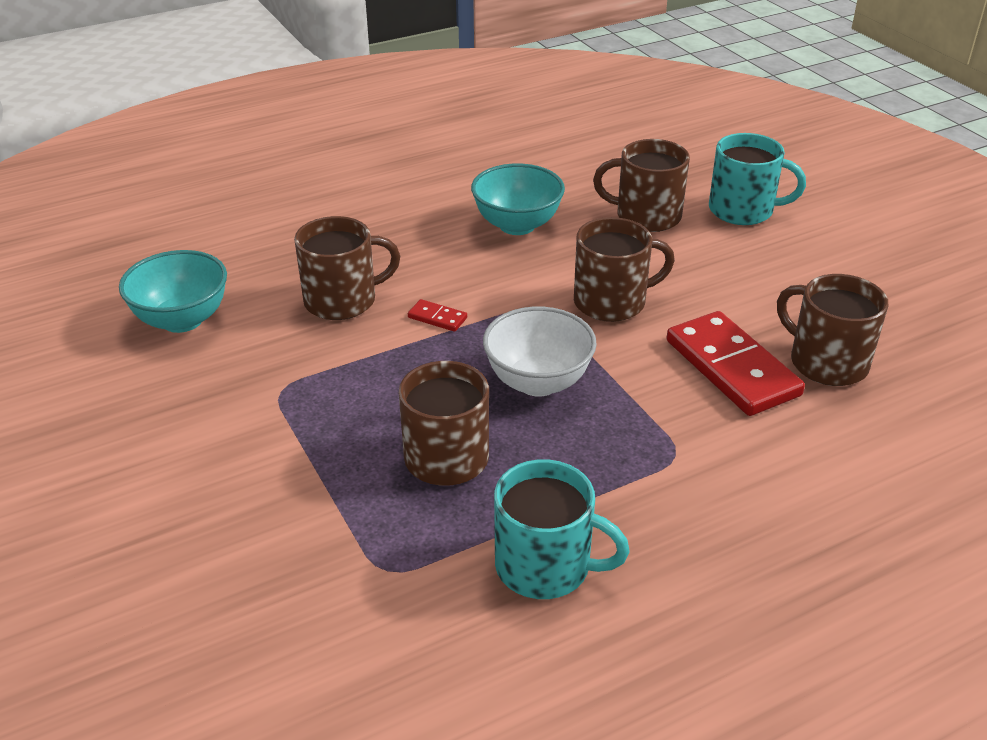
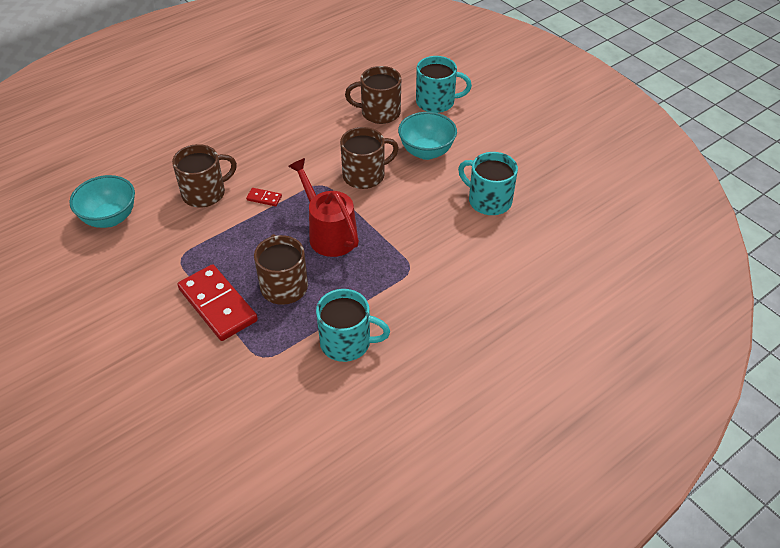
camera: 10 degrees left, 10 degrees up
(517, 225) = (302, 128): turquoise bowl -> turquoise bowl (426, 152)
(538, 382) = (329, 233): white bowl -> red watering can
(731, 368) = (436, 211): red domino -> red domino (217, 305)
(826, 362) = (488, 201): brown mug -> turquoise mug

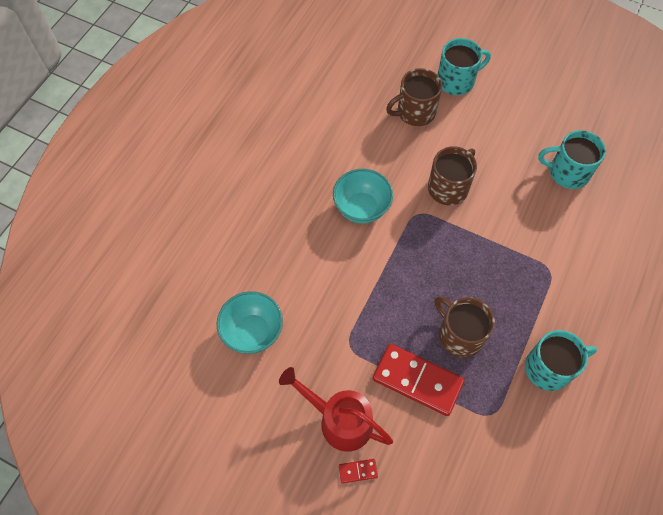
camera: 25 degrees left, 15 degrees up
(205, 193) = (321, 266): brown mug -> none
(264, 198) = (378, 249): red domino -> red domino (358, 471)
(329, 233) = (460, 263): red watering can -> red watering can (339, 420)
(426, 152) = (483, 140): turquoise bowl -> turquoise bowl (361, 208)

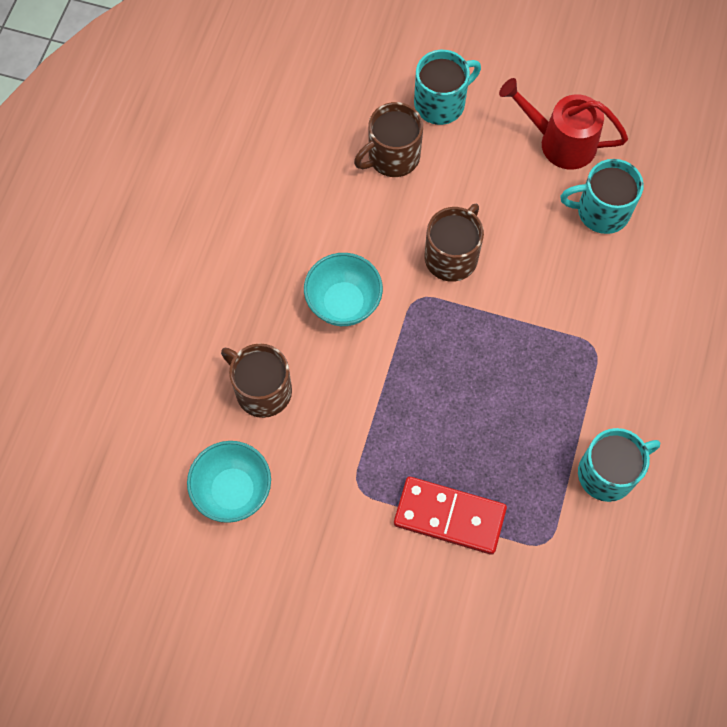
camera: 10 degrees left, 5 degrees up
(339, 420) = (361, 582): red watering can -> red watering can (559, 142)
(358, 471) = (394, 640): red domino -> none
(459, 335) = (493, 450): brown mug -> brown mug (262, 390)

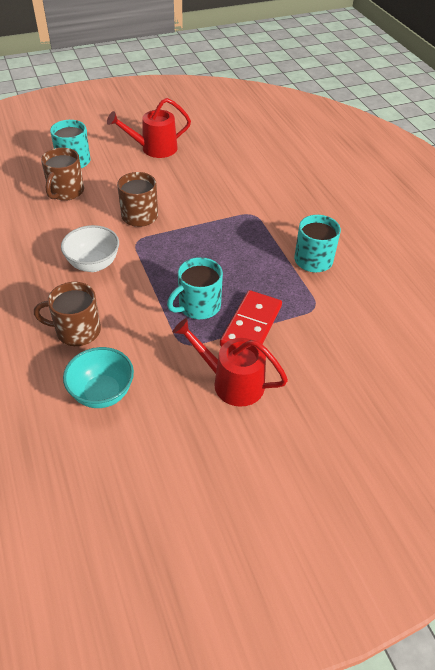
camera: 40 degrees left, 20 degrees down
(343, 303) = (93, 264): turquoise bowl -> white bowl
(368, 572) = (231, 382): none -> red watering can
(449, 517) = (251, 326): red domino -> red domino turned 45 degrees counterclockwise
(601, 211) = (201, 164): turquoise mug -> turquoise mug (198, 306)

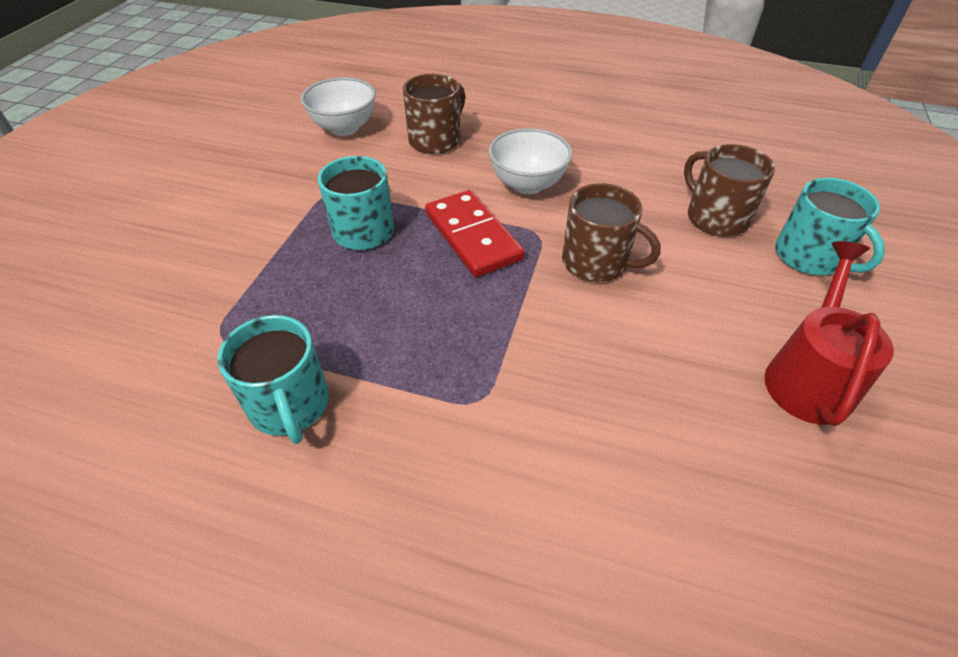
camera: 130 degrees right, 0 degrees up
(102, 393) = (344, 128): turquoise bowl -> white bowl
(231, 382) = (241, 200): red watering can -> none
(251, 326) = (279, 254): red domino -> red domino (472, 236)

